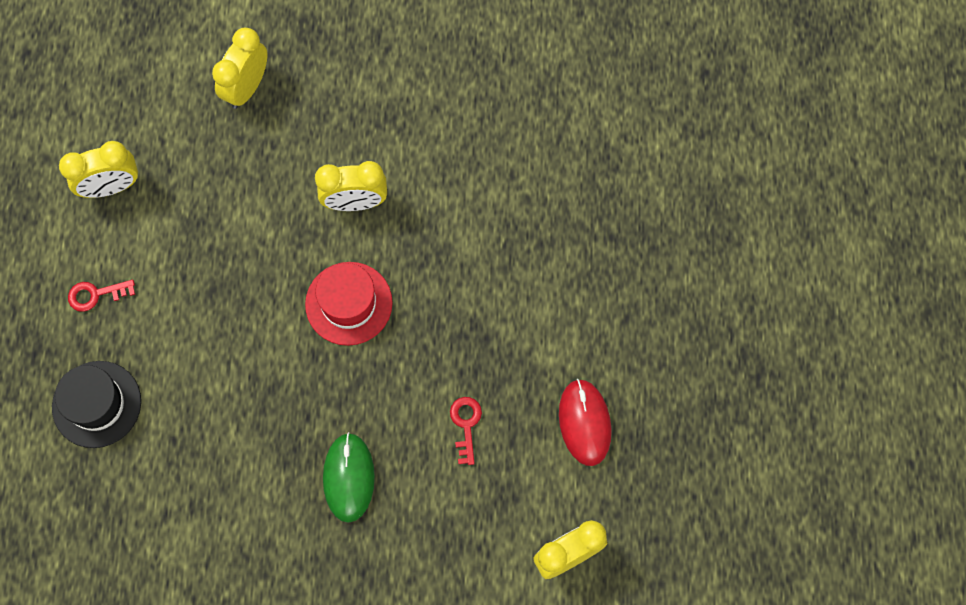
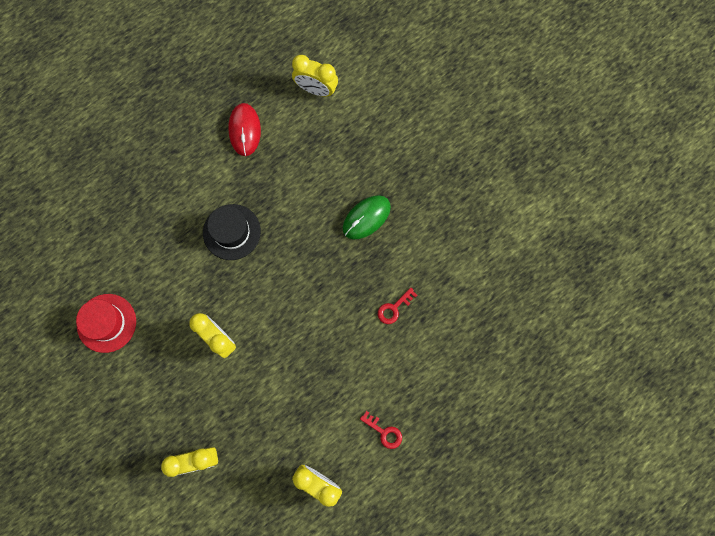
camera: 130 degrees left, 5 degrees up
(96, 404) = (439, 376): black hat -> black hat (231, 232)
(348, 303) = (278, 293): red hat -> red hat (106, 323)
(466, 425) = (293, 184): red key -> red key (394, 308)
(584, 423) = (245, 130): red mouse -> red mouse turned 45 degrees counterclockwise

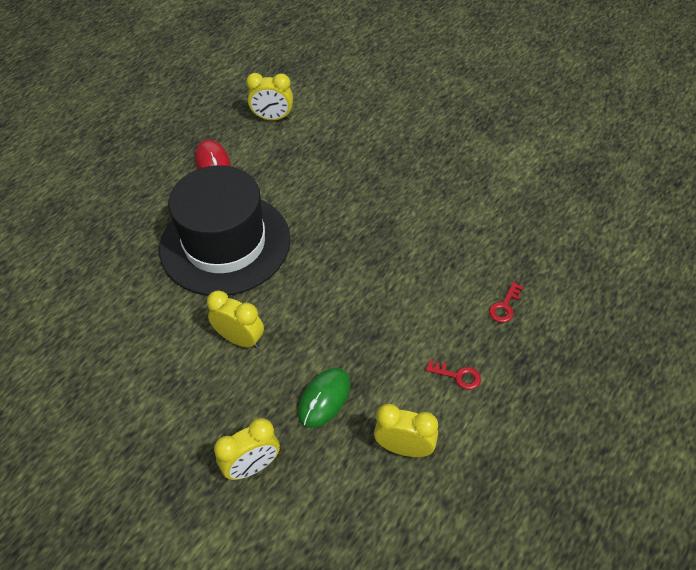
camera: 15 degrees left, 25 degrees down
(106, 323) = (106, 359): red hat -> none
(231, 232) = (225, 244): black hat -> black hat, size x2.08
(366, 218) = (360, 198): green mouse -> green mouse (324, 399)
(394, 308) = (419, 263): red key -> red key (504, 306)

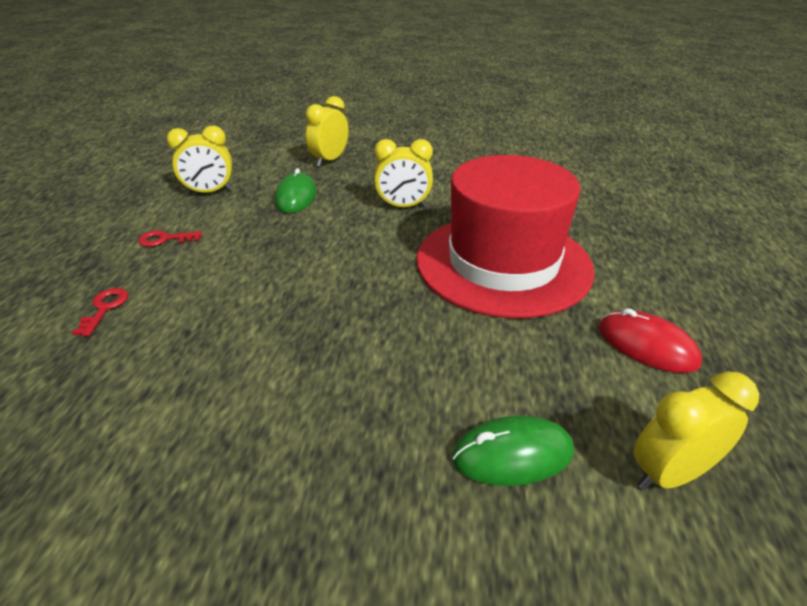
camera: 150 degrees right, 15 degrees down
(225, 244) = (503, 263): black hat -> red hat
(325, 144) = (512, 454): none -> green mouse

